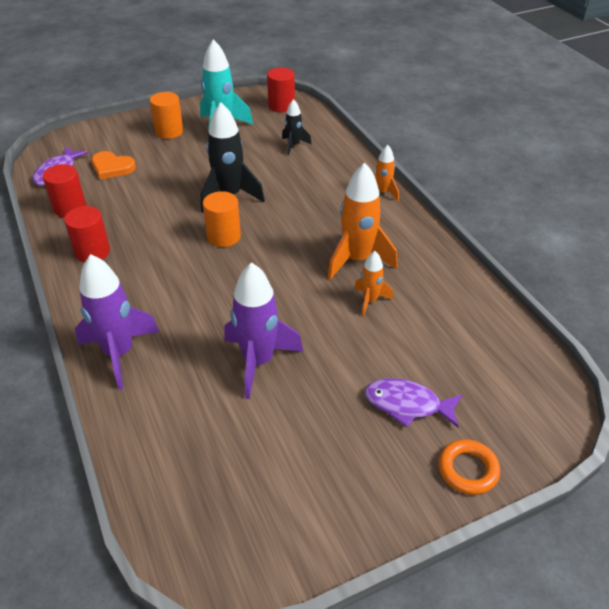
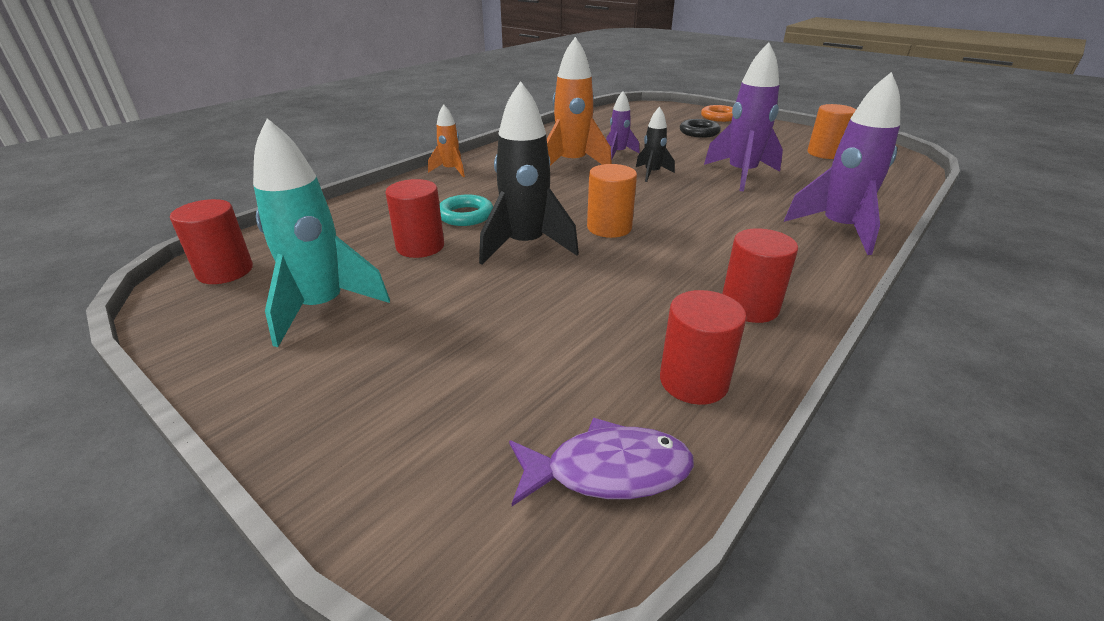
camera: 115 degrees left, 10 degrees down
(112, 167) = (531, 389): orange heart -> none
(169, 131) = (353, 367): orange cylinder -> orange cylinder (825, 153)
(260, 160) = (420, 246): none -> red cylinder
(291, 183) = (465, 215): none -> turquoise ring
(293, 145) = (365, 233): black rocket -> black rocket (652, 173)
(370, 301) = (618, 153): orange rocket -> purple rocket
(407, 404) = (699, 132): purple fish -> black ring

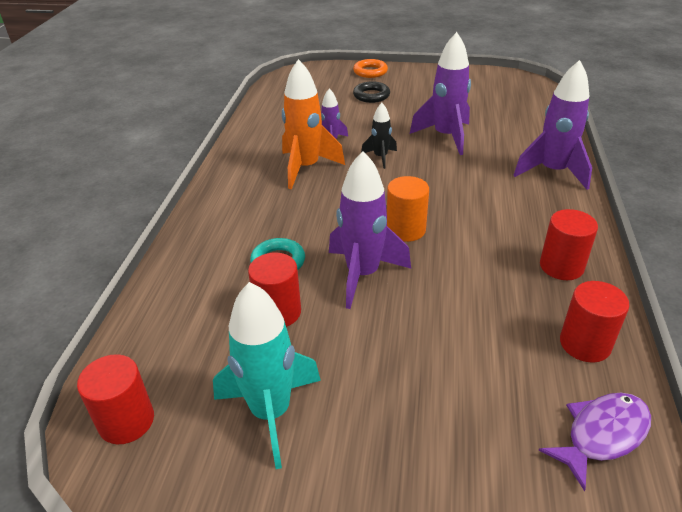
camera: 30 degrees left, 5 degrees up
(451, 170) = (203, 213): orange rocket -> none
(525, 245) = (362, 274): black rocket -> purple rocket
(825, 153) = (481, 94): orange cylinder -> none

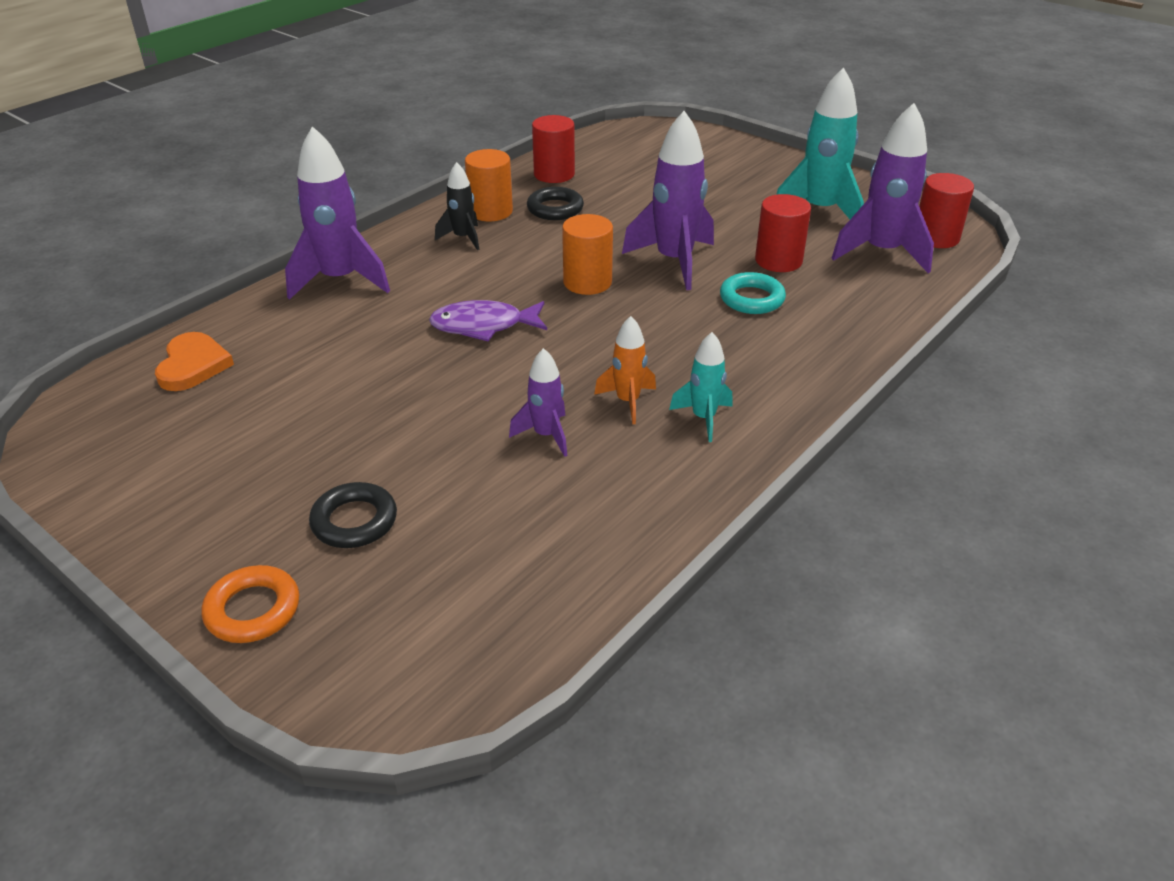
camera: 150 degrees left, 0 degrees up
(259, 174) = (703, 418): none -> turquoise rocket
(306, 168) = (628, 401): orange rocket -> orange rocket, size x0.54
(380, 157) = (507, 377): black rocket -> black rocket (463, 238)
(446, 137) = (374, 374): purple rocket -> purple rocket (881, 253)
(518, 293) = (555, 209): none -> black ring
(531, 112) = (193, 365): none -> orange heart
(561, 266) = (491, 211): red cylinder -> orange cylinder
(602, 435) = (610, 146): purple fish -> purple fish (484, 326)

